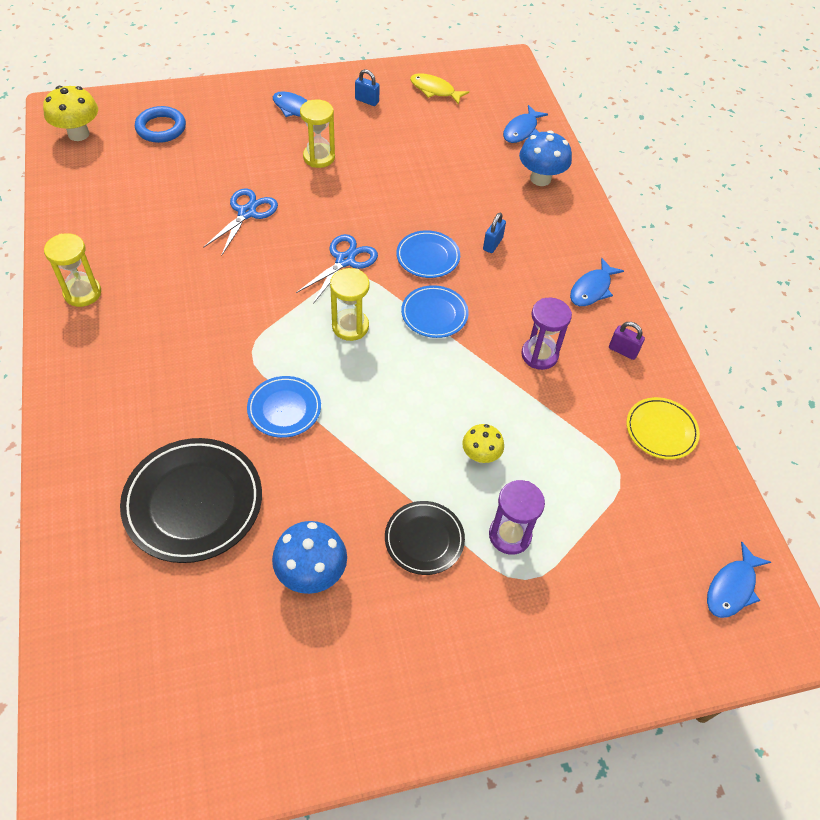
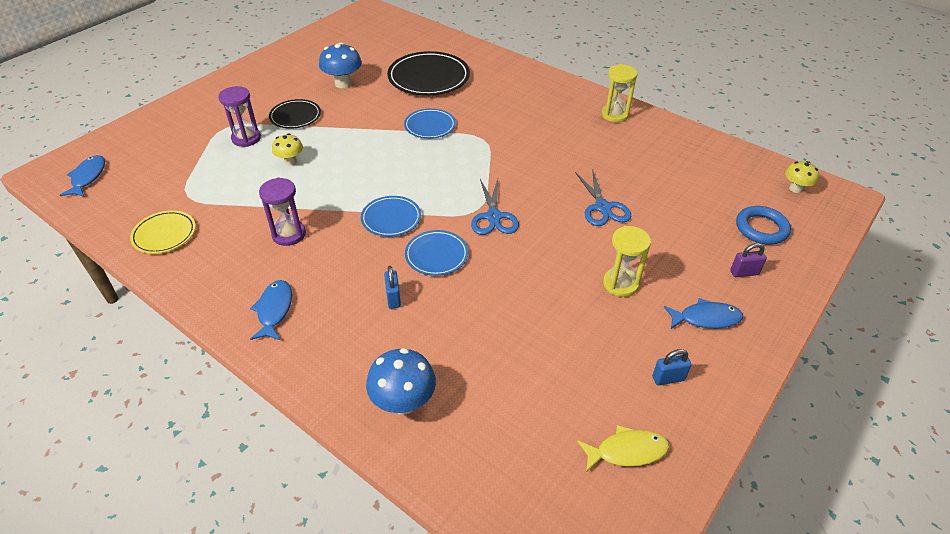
camera: 145 degrees right, 10 degrees down
(78, 134) = (795, 189): yellow mushroom -> yellow mushroom, size x0.63
(350, 326) = (440, 181): yellow hourglass -> none
(521, 130) = (477, 462): blue fish -> none
(623, 351) = (220, 273): purple padlock -> purple padlock (744, 273)

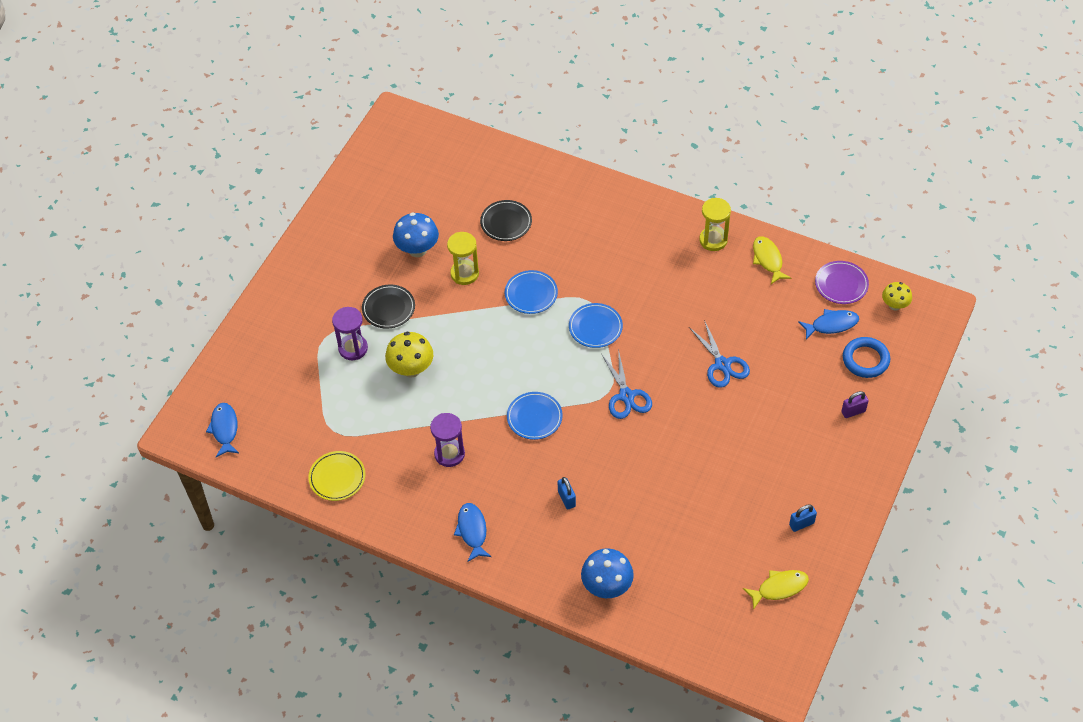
camera: 10 degrees left, 10 degrees up
(290, 161) = (411, 369): yellow mushroom -> yellow mushroom, size x1.58
(429, 78) = (506, 222): black plate -> black plate, size x0.57
(436, 255) = (588, 448): blue plate -> blue plate (595, 327)
(620, 284) = (751, 445): yellow hourglass -> yellow hourglass (464, 273)
(666, 135) = (768, 259): none -> yellow fish
(706, 318) = (825, 464): blue fish -> blue fish (831, 325)
(739, 164) = (841, 284): none -> purple plate

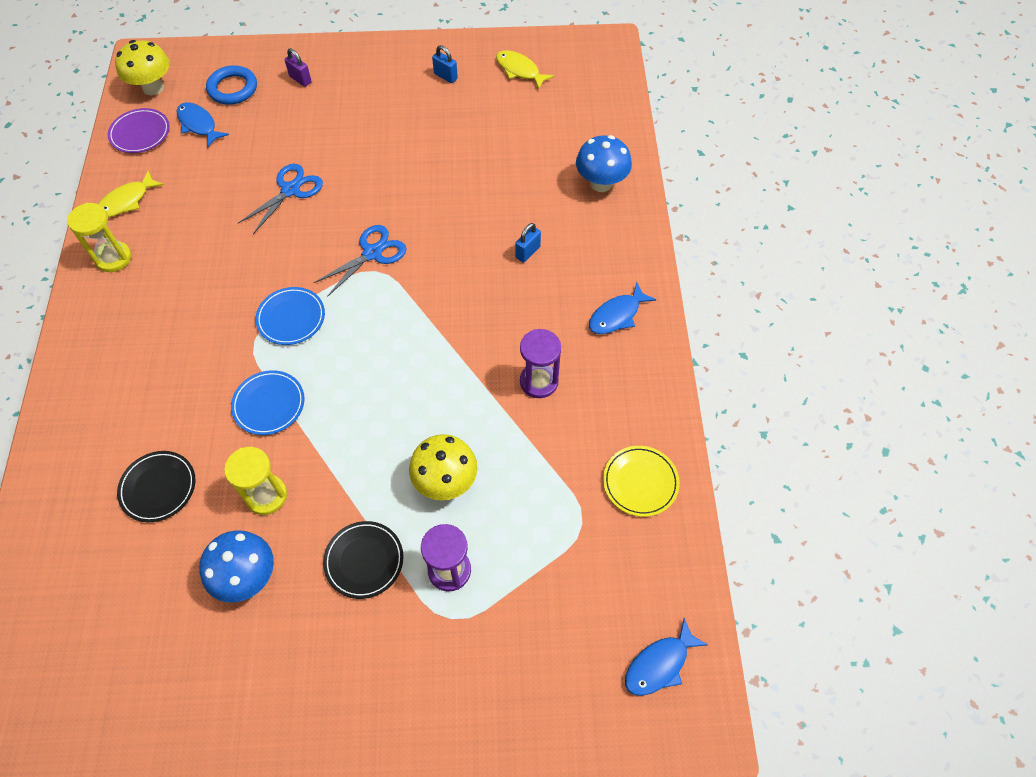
camera: 120 degrees left, 5 degrees up
(534, 417) = (445, 323): blue plate -> none
(894, 305) = (153, 88): yellow mushroom -> yellow mushroom, size x1.58

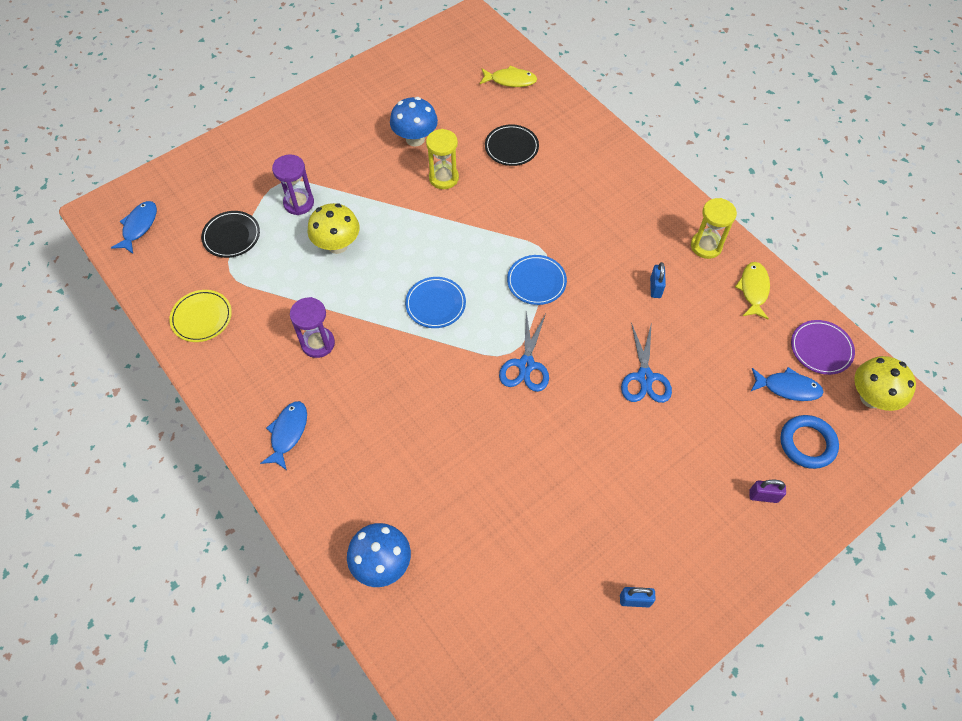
camera: 145 degrees right, 0 degrees up
(269, 404) = (493, 223): blue plate -> blue plate (435, 304)
(364, 561) = (354, 180): black plate -> black plate (231, 236)
(519, 70) = (567, 666): yellow fish -> yellow fish (510, 80)
(527, 252) = (400, 445): blue padlock -> blue padlock (655, 288)

